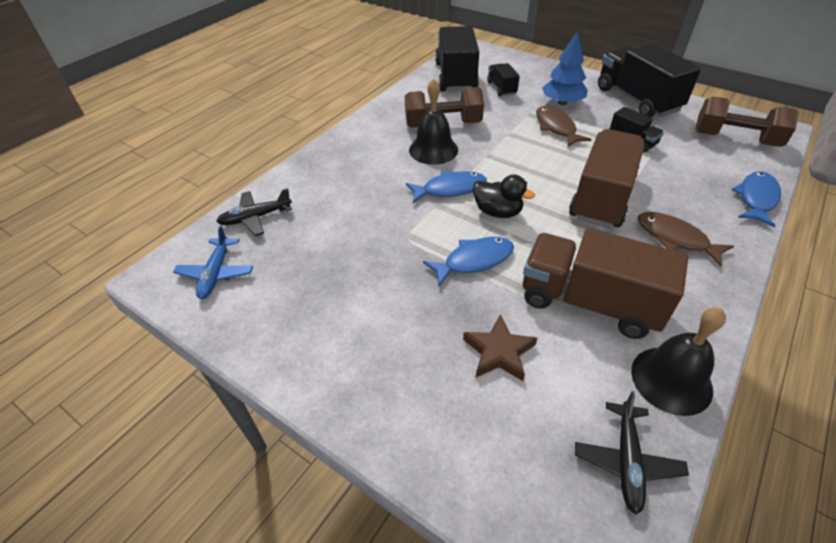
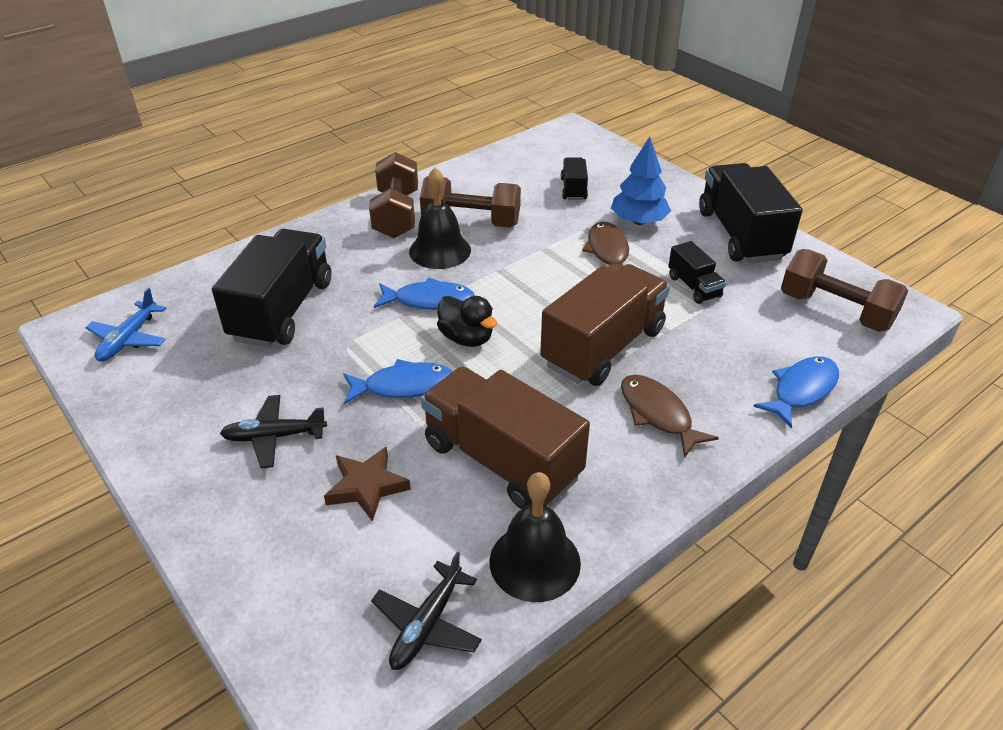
camera: 15 degrees right, 5 degrees down
(255, 217) = (199, 289): black plane -> black plane (274, 437)
(382, 129) = (396, 214): none -> brown dumbbell
(456, 77) = (526, 164): black truck -> black truck (283, 310)

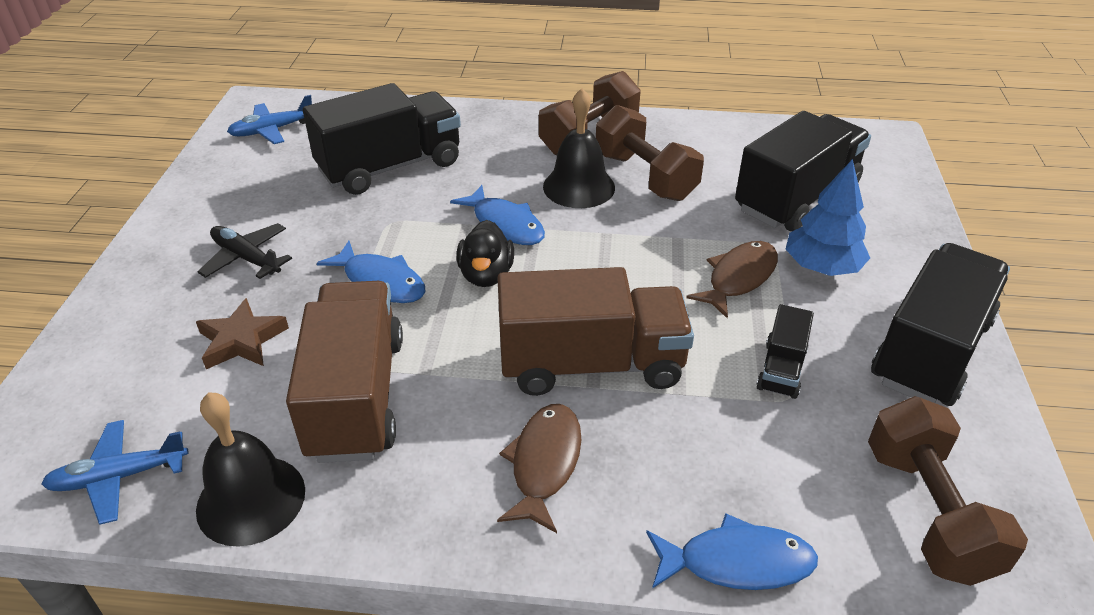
camera: 45 degrees right, 0 degrees up
(427, 625) = (118, 477): black plane -> blue plane
(573, 189) = (796, 198): black truck -> black truck, size x2.07

